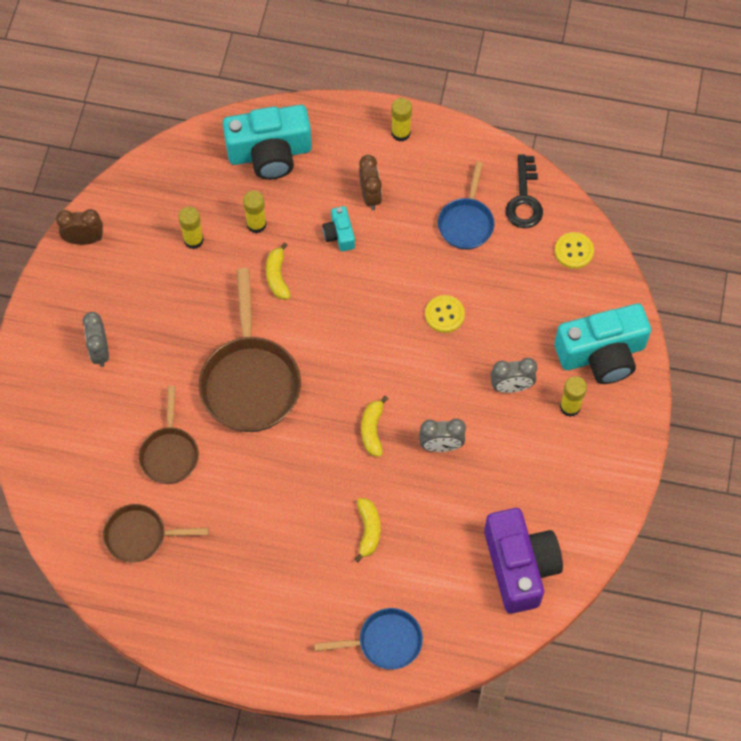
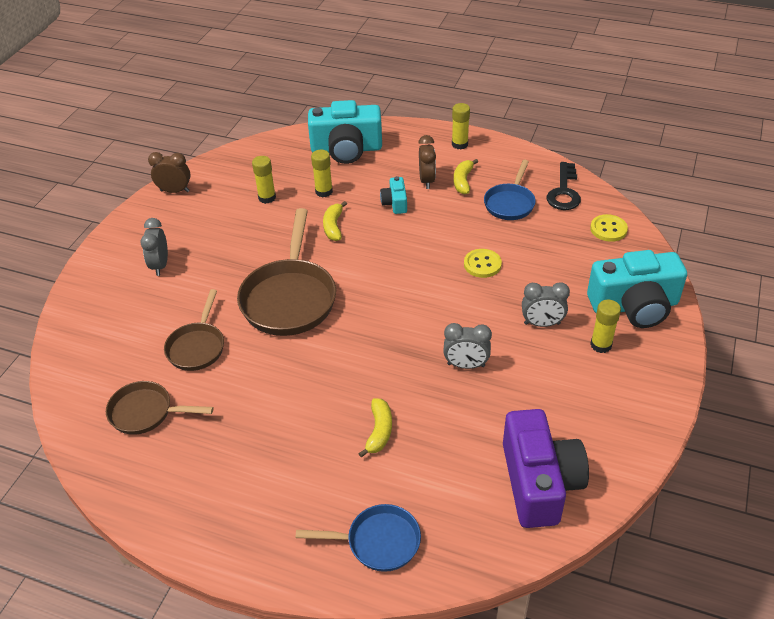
camera: 10 degrees right, 20 degrees down
(372, 430) = (399, 346): yellow banana -> yellow banana (463, 181)

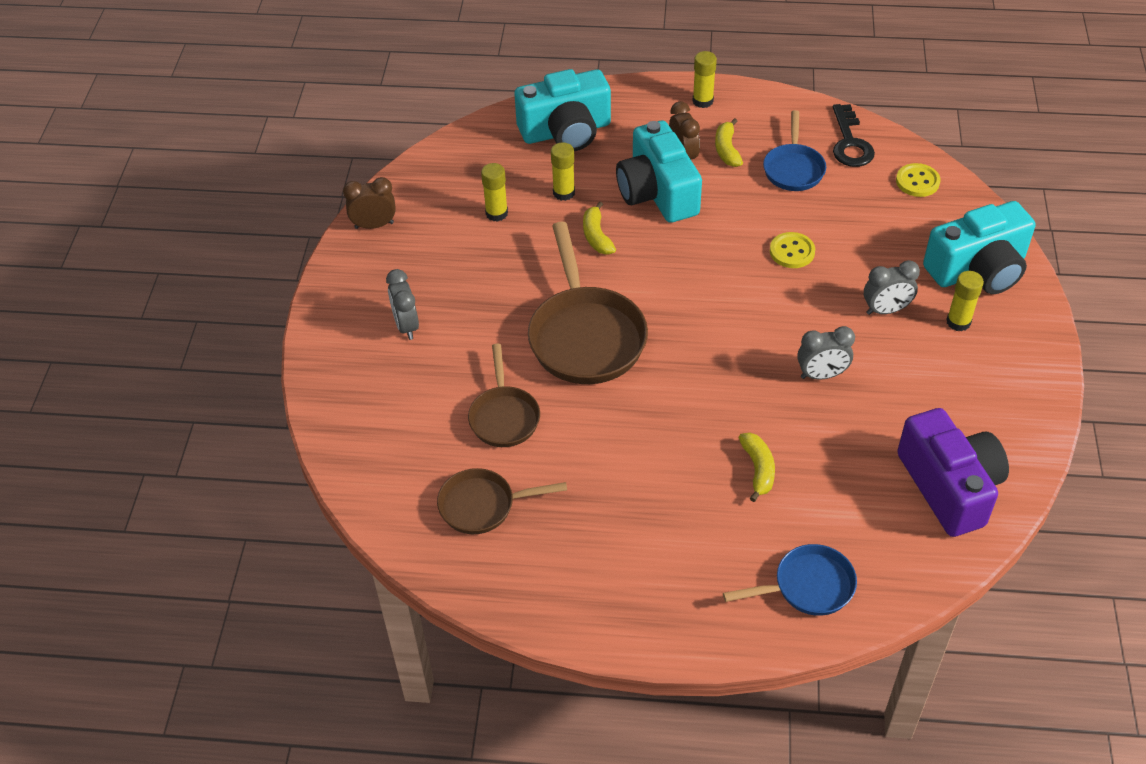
camera: 15 degrees left, 5 degrees up
(395, 203) = (657, 192): turquoise camera -> turquoise camera, size x2.13

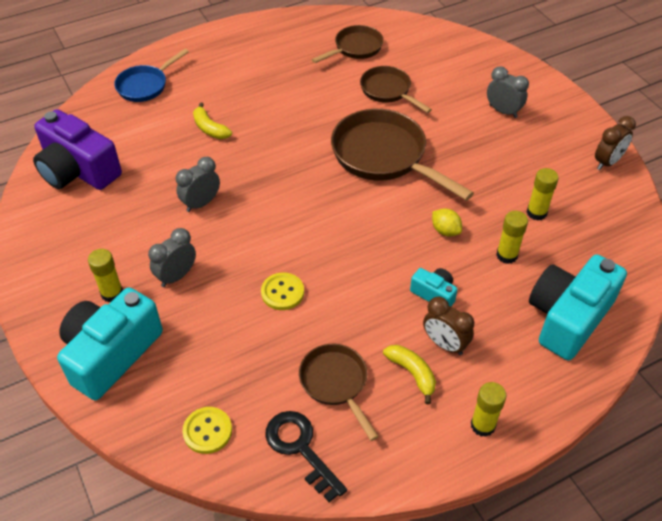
camera: 145 degrees right, 0 degrees up
(596, 236) = (445, 231): yellow banana -> yellow lemon
(657, 192) = (434, 294): turquoise camera -> turquoise camera, size x0.47
(793, 168) = (336, 383): blue pan -> brown pan

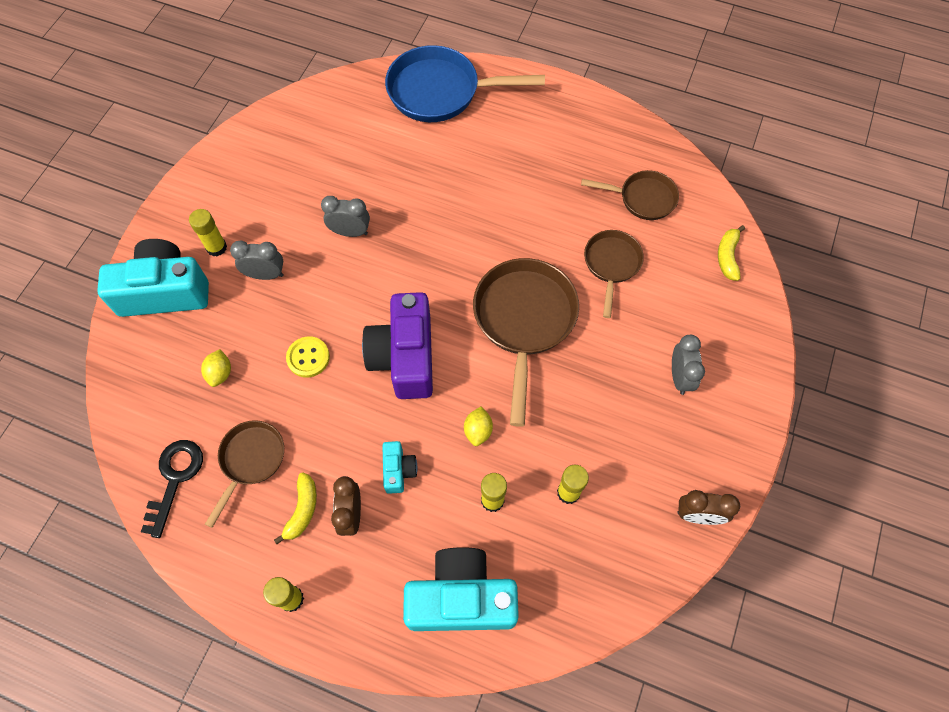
camera: 50 degrees right, 15 degrees up
(78, 170) = (312, 127): purple camera -> purple camera (404, 357)
(145, 85) = (441, 92): blue pan -> blue pan, size x1.72
(207, 431) = (146, 405): yellow button -> none
(210, 128) = (435, 173): yellow banana -> yellow banana (727, 257)
(234, 359) = (220, 373): none -> yellow lemon

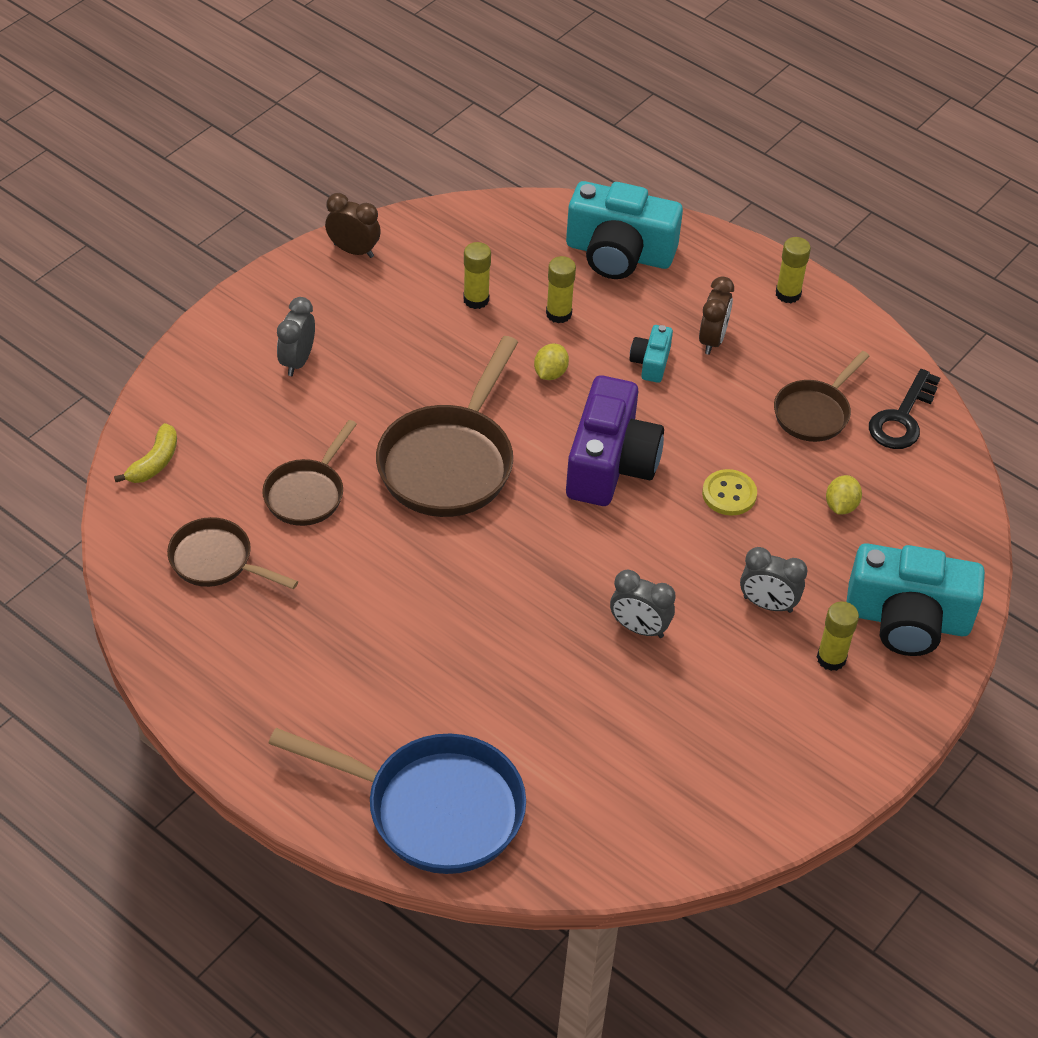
camera: 165 degrees left, 15 degrees down
(302, 510) = (764, 357): yellow banana -> none

